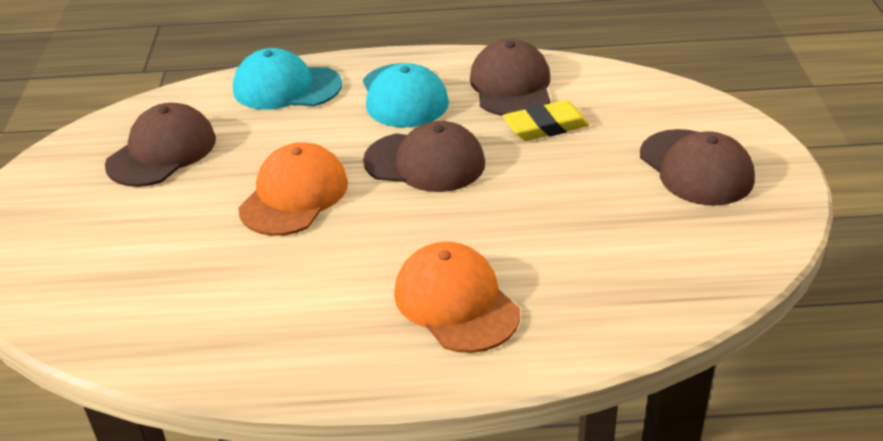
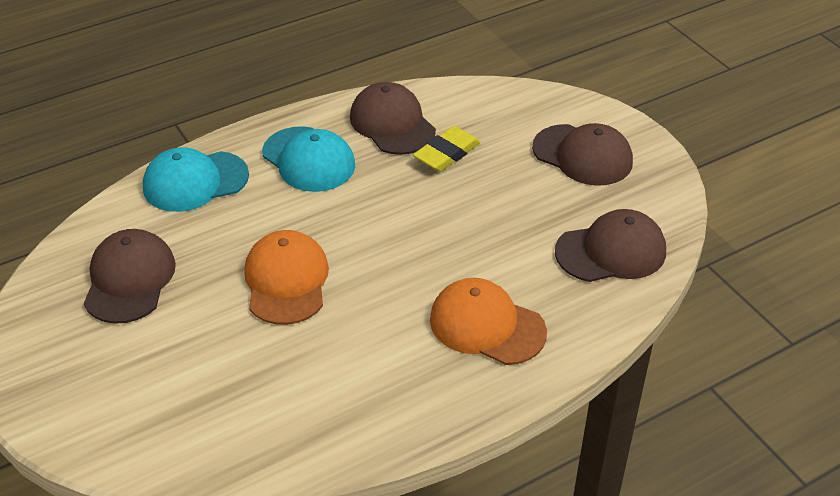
camera: 30 degrees left, 5 degrees up
(425, 162) = (373, 216): brown cap -> brown cap (611, 251)

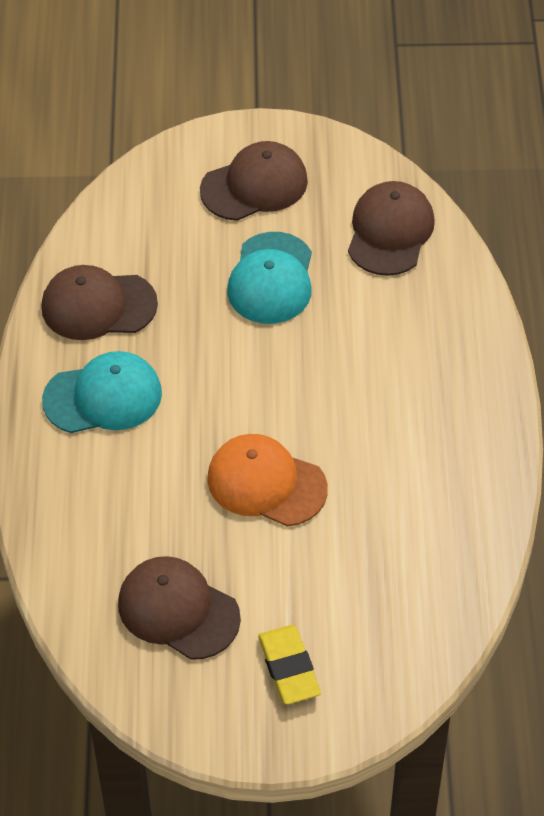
camera: 60 degrees left, 10 degrees up
(195, 182) = (67, 505): turquoise cap -> turquoise cap (271, 279)
(447, 153) = (176, 284): yellow eraser -> yellow eraser (289, 668)
(487, 326) = (419, 360): orange cap -> none

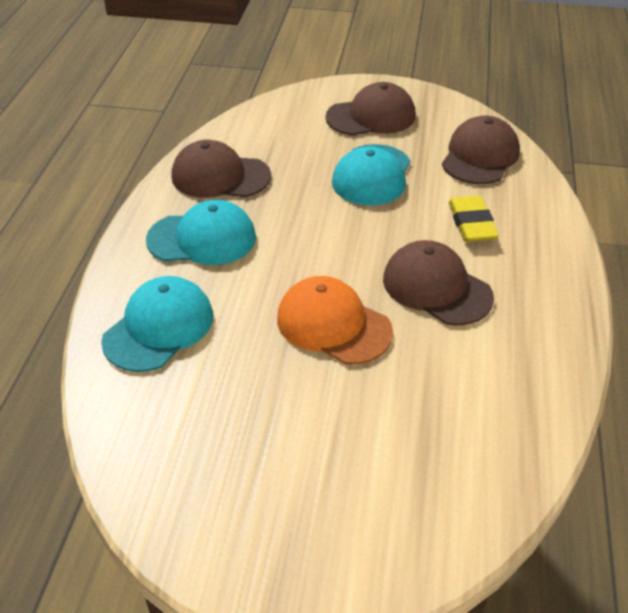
camera: 10 degrees right, 10 degrees down
(91, 514) = (159, 328): none -> turquoise cap
(178, 610) = (215, 426): brown cap -> brown cap (436, 288)
(289, 668) = (318, 503): yellow eraser -> yellow eraser (471, 223)

